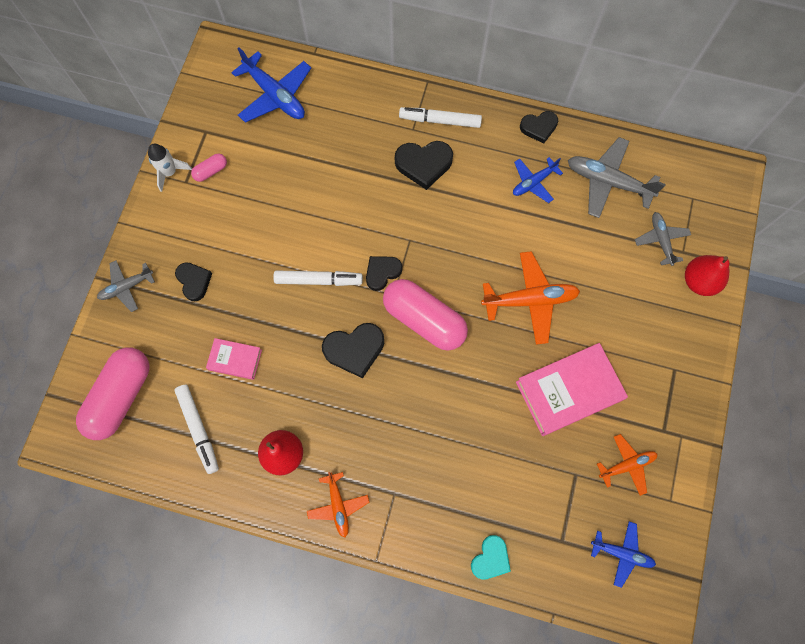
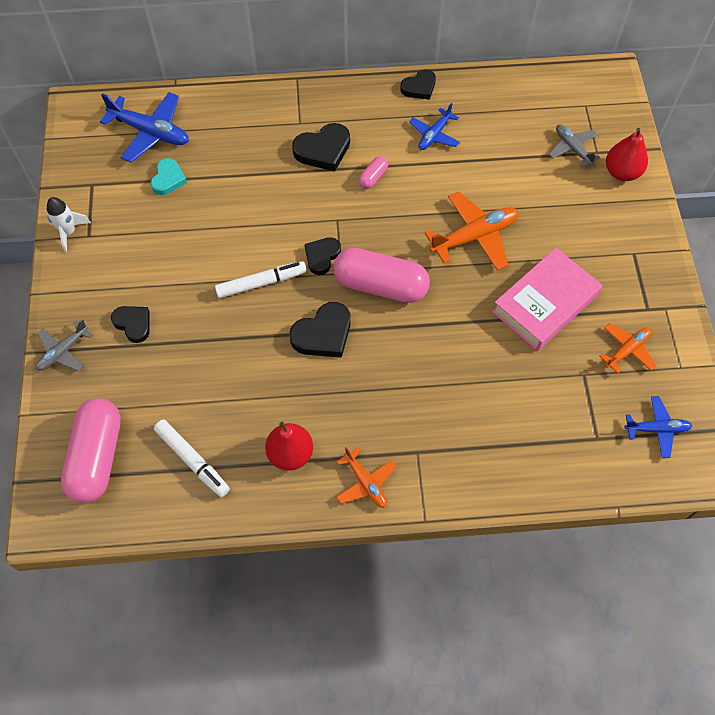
camera: 20 degrees left, 10 degrees down
(211, 171) = (111, 218): pink capsule -> pink capsule (373, 177)
(235, 360) = (205, 383): pink book -> none
(440, 120) = (323, 108): white marker -> none
(490, 558) = (536, 478): turquoise heart -> turquoise heart (168, 179)
(607, 182) = (502, 114): grey plane -> none

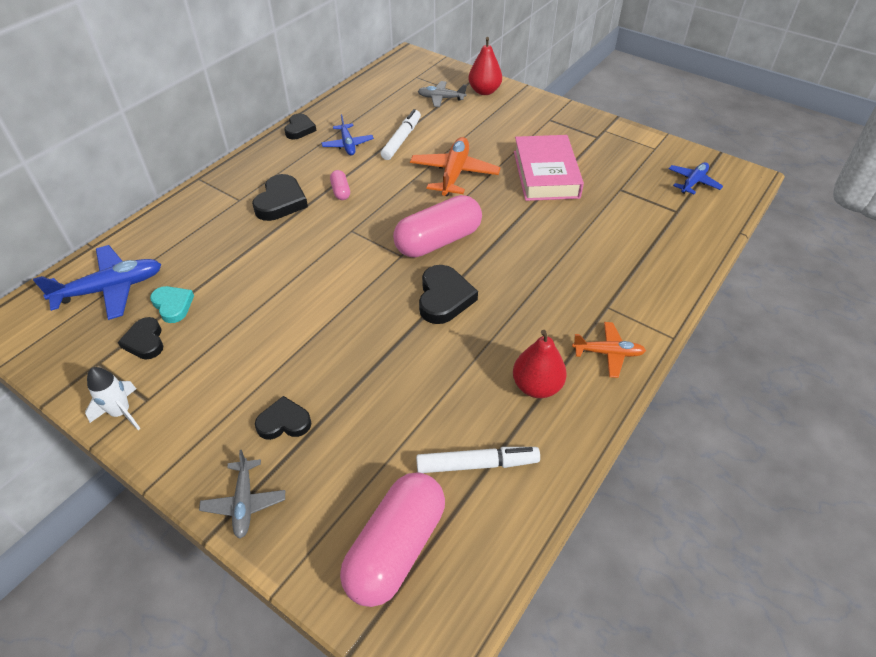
camera: 50 degrees left, 15 degrees down
(97, 457) = (396, 548): pink capsule -> pink capsule turned 75 degrees clockwise
(261, 283) = (352, 307): white marker -> white marker (401, 139)
(322, 256) = (373, 257): black heart -> black heart (145, 341)
(627, 350) = (620, 161): orange plane -> none

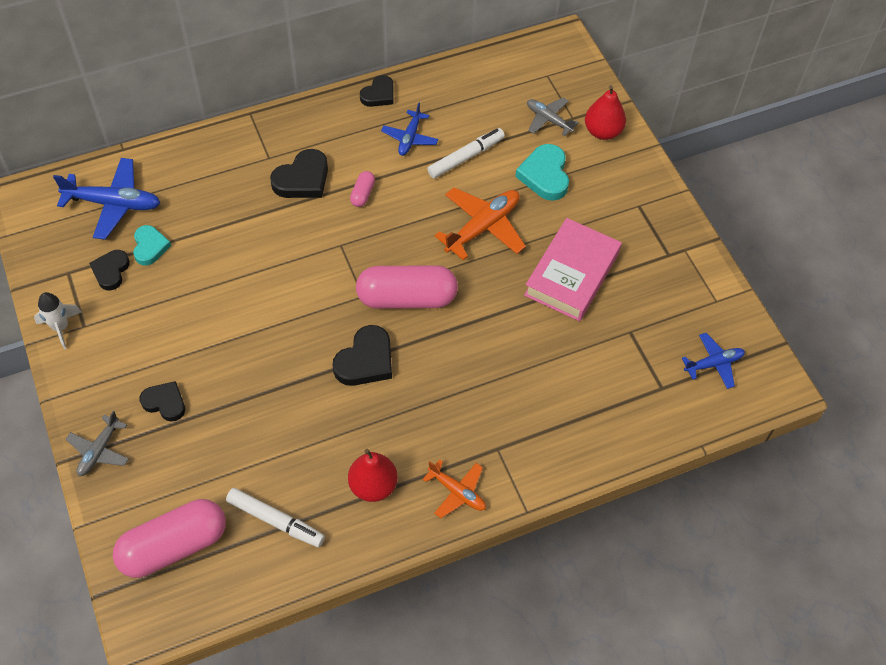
camera: 30 degrees right, 10 degrees up
(469, 128) = (545, 175): none -> turquoise heart

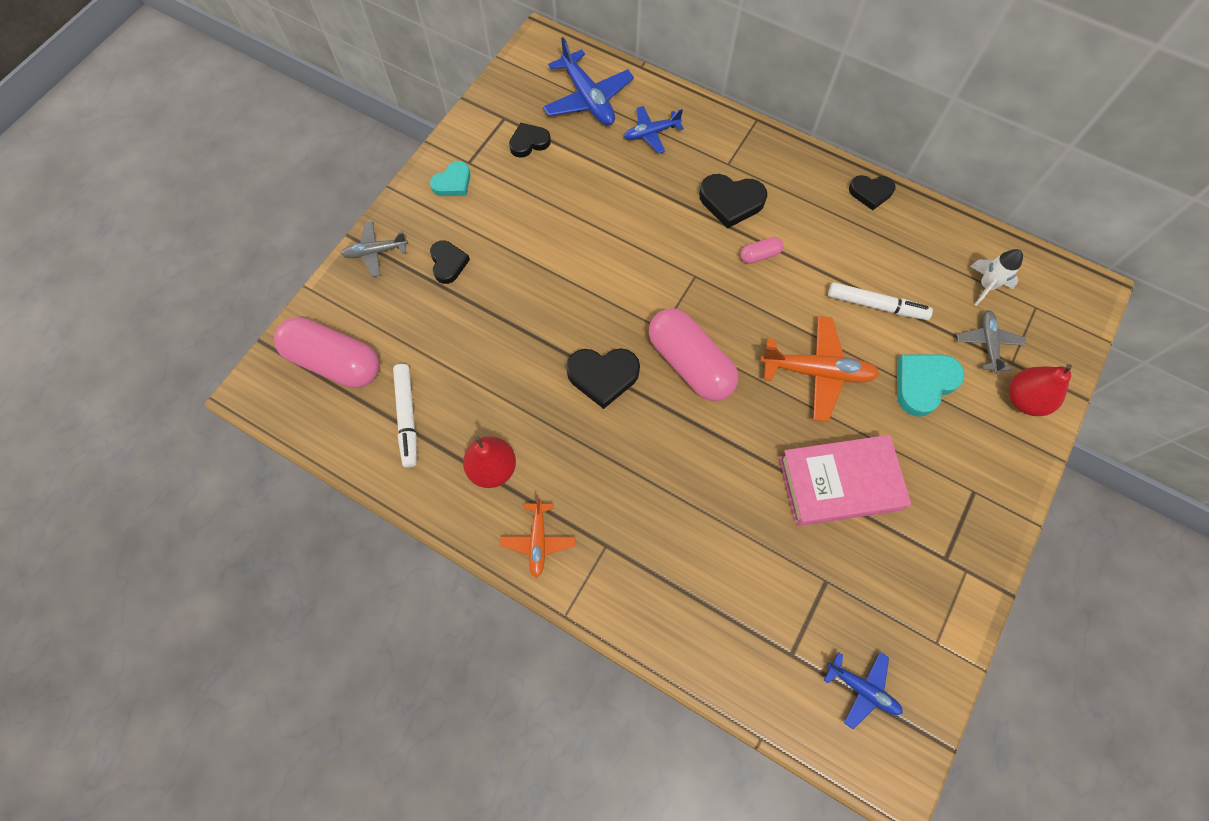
camera: 55 degrees right, 10 degrees up
(61, 327) = (455, 149): white rocket -> white rocket (986, 286)
(150, 247) = (572, 150): turquoise heart -> turquoise heart (453, 183)
(410, 138) = (851, 248): blue plane -> blue plane (651, 133)

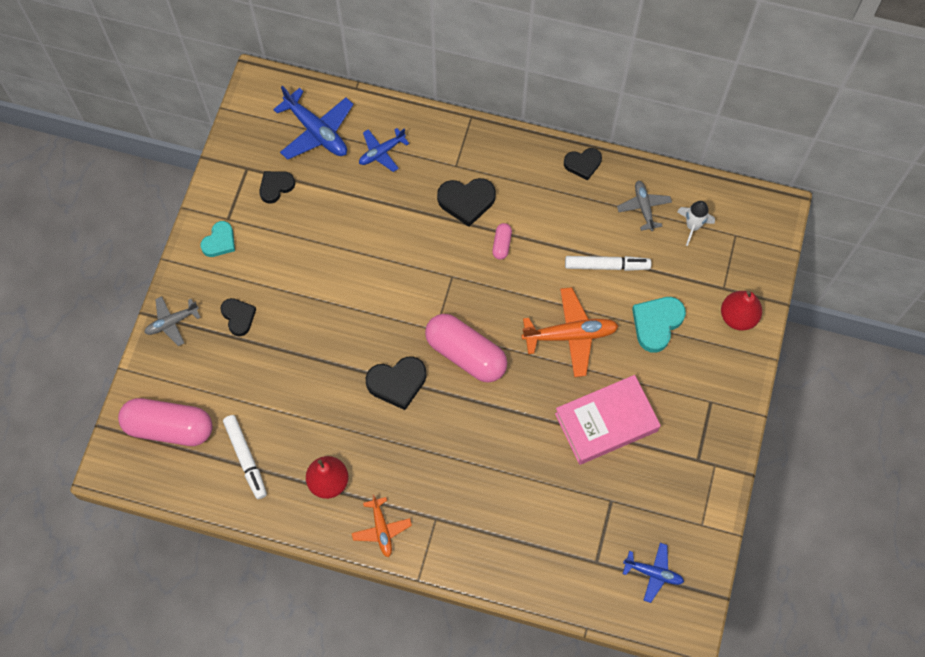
camera: 15 degrees left, 0 degrees up
(760, 255) = (501, 244): pink capsule -> pink capsule turned 45 degrees counterclockwise
(988, 343) = (702, 276): grey plane -> grey plane (643, 207)

